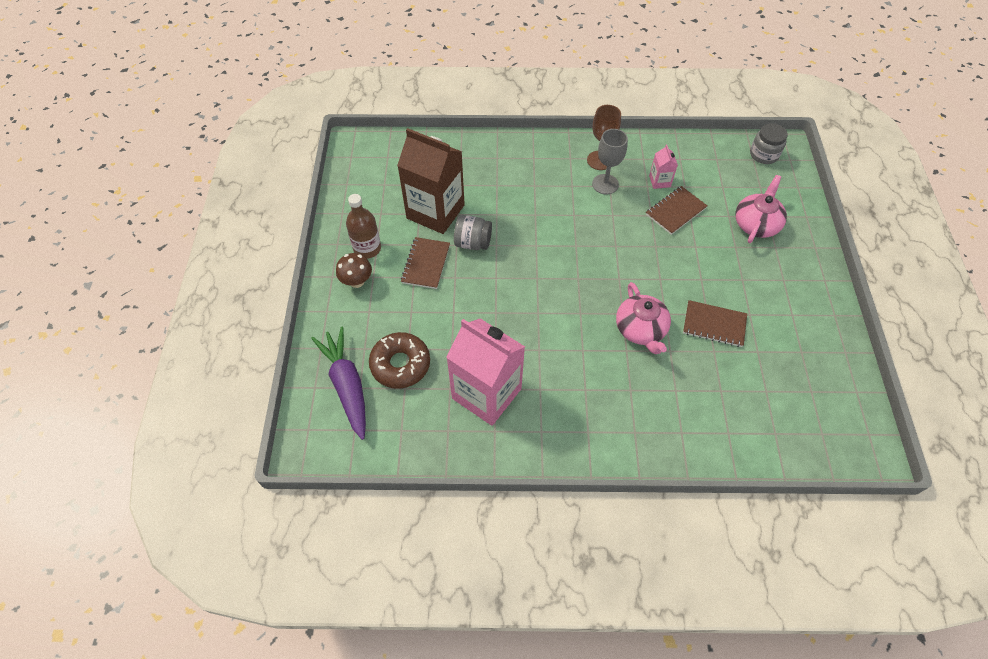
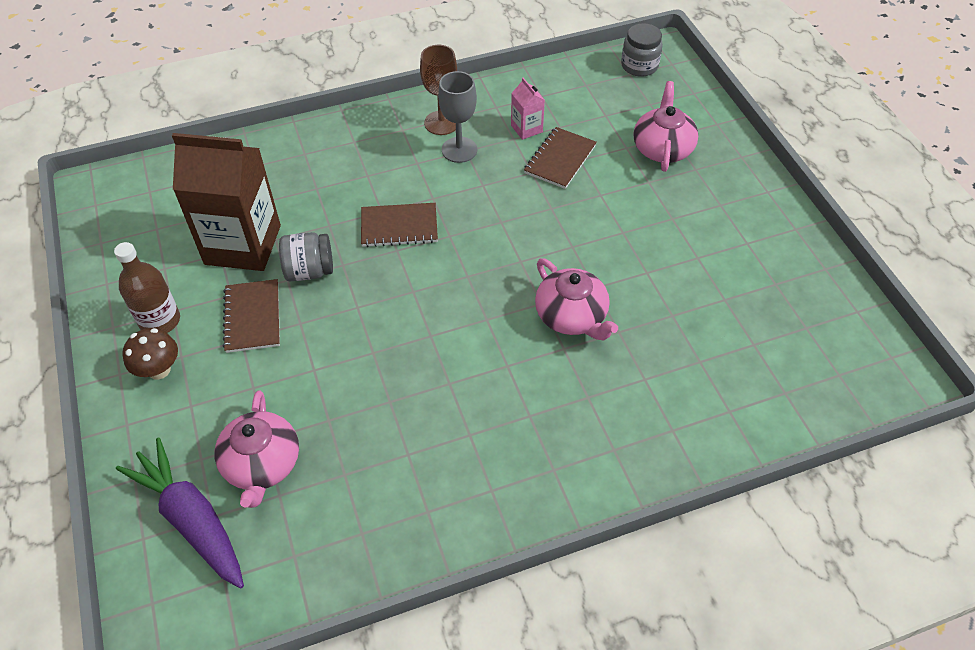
camera: 20 degrees left, 5 degrees down
(400, 364) = (262, 464): brown donut -> pink teapot
(486, 393) = (398, 464): pink carton -> none
(714, 324) = (660, 283): brown notebook -> brown notebook (399, 226)

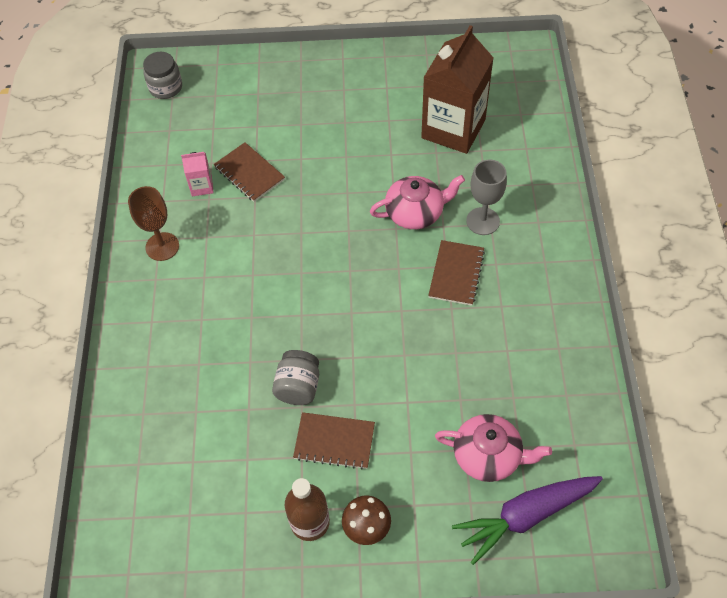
camera: 70 degrees left, 5 degrees up
(243, 245) = (244, 438): brown carton -> brown carton (453, 129)
(399, 226) = (275, 307): brown notebook -> brown notebook (456, 274)
(459, 150) = (203, 241): grey goblet -> grey goblet (483, 221)
(662, 148) = (269, 104): pink teapot -> none

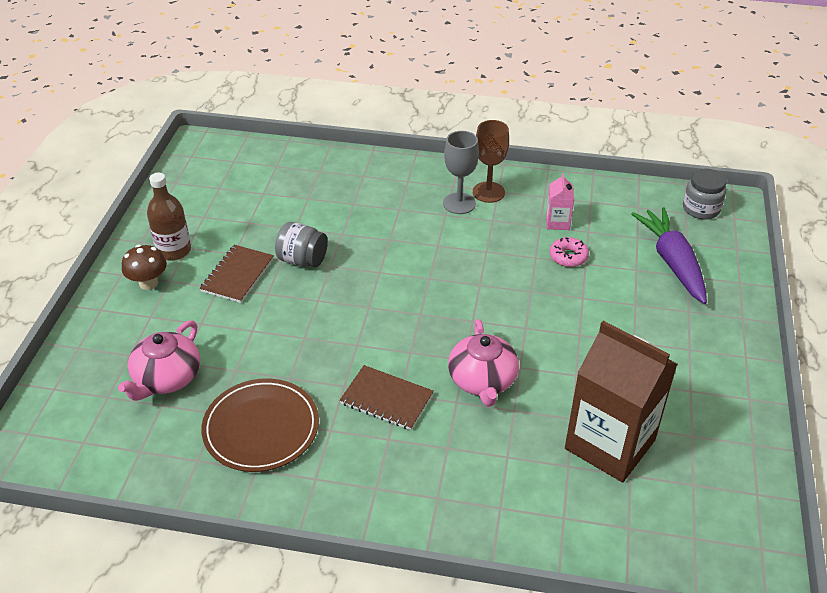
camera: 100 degrees right, 15 degrees down
(249, 173) = (568, 257): brown notebook -> pink donut
(483, 221) = (453, 440): grey goblet -> grey goblet (459, 203)
(517, 357) = (261, 428): none -> brown plate
(525, 516) = (93, 392): purple carrot -> purple carrot (672, 262)

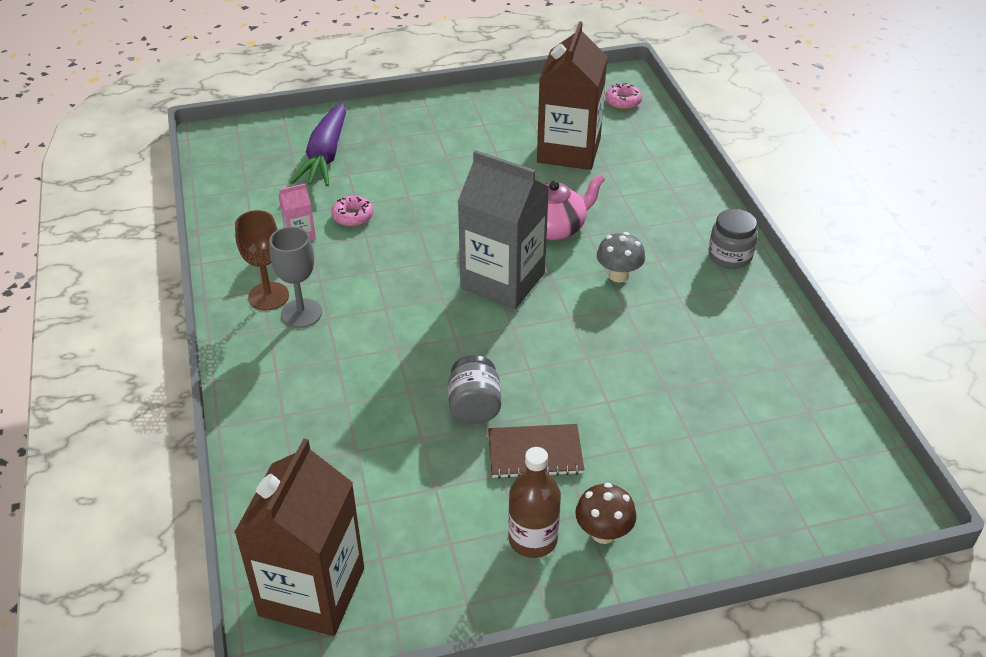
camera: 115 degrees left, 0 degrees up
(166, 378) = (718, 437): pink teapot -> none
(220, 159) = (312, 592): none -> brown carton
(261, 428) = (714, 341): brown plate -> none
(386, 399) = (618, 275): brown notebook -> grey mushroom
(428, 320) = (503, 280): none -> grey carton
(672, 262) = (325, 156): purple carrot -> purple carrot turned 45 degrees counterclockwise
(700, 544) = (623, 101): none -> pink donut
(701, 209) = (231, 152): grey jar -> grey jar (730, 256)

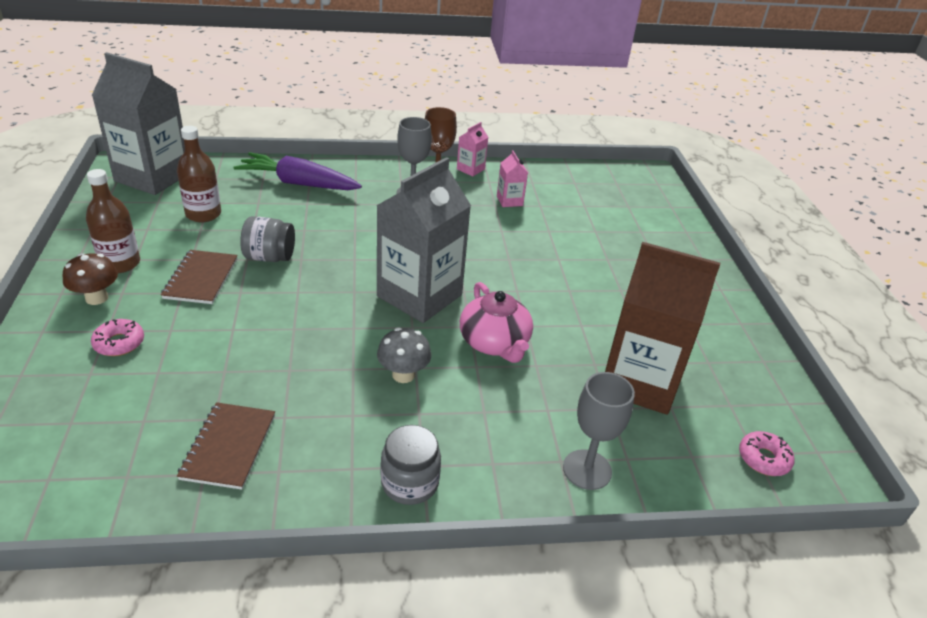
camera: 95 degrees right, 5 degrees down
(228, 271) = (470, 169): none -> pink carton
(312, 592) = (153, 177): brown carton -> grey carton
(325, 156) = (623, 222): purple carrot -> purple carrot (298, 183)
(353, 216) = (531, 227): pink donut -> pink donut (119, 343)
(399, 497) = (203, 214): none -> brown bottle
(673, 175) = (587, 469): none -> grey goblet
(748, 360) = (229, 447): none -> brown notebook

